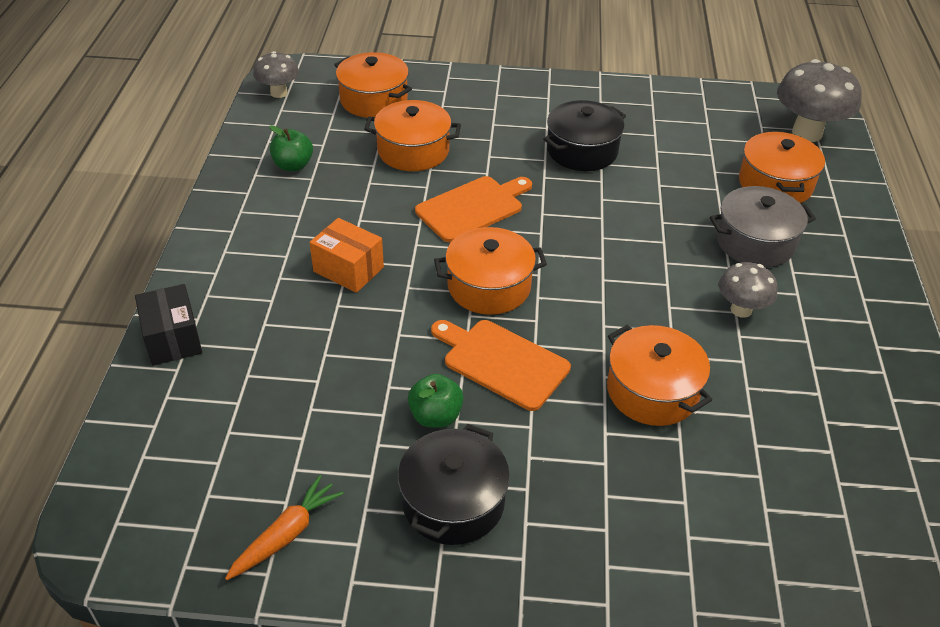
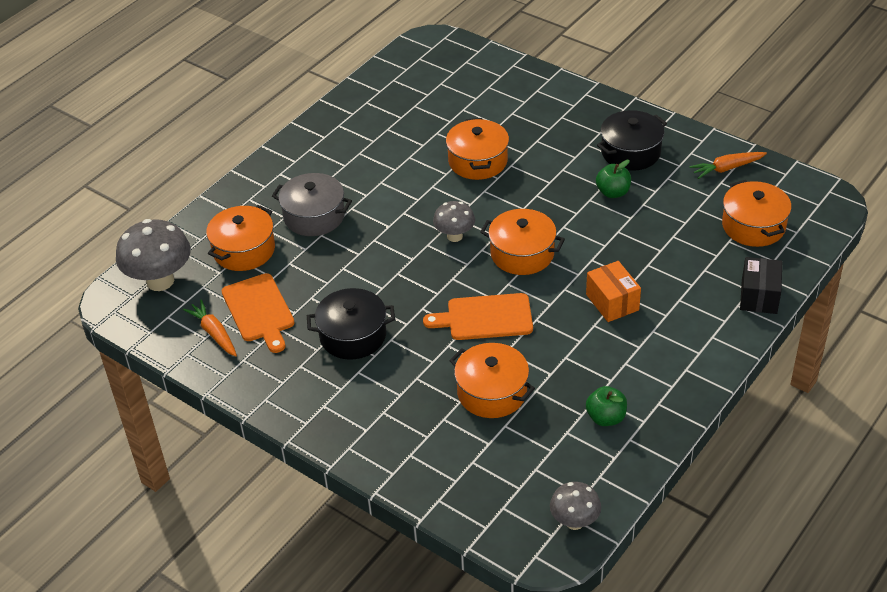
camera: 145 degrees left, 0 degrees up
(373, 100) = (486, 471): orange pot -> orange pot (753, 226)
(501, 362) = (552, 206): orange cutting board -> orange cutting board (259, 311)
(702, 113) = (214, 333): none -> orange carrot
(741, 309) = (376, 181): grey mushroom -> grey mushroom (454, 236)

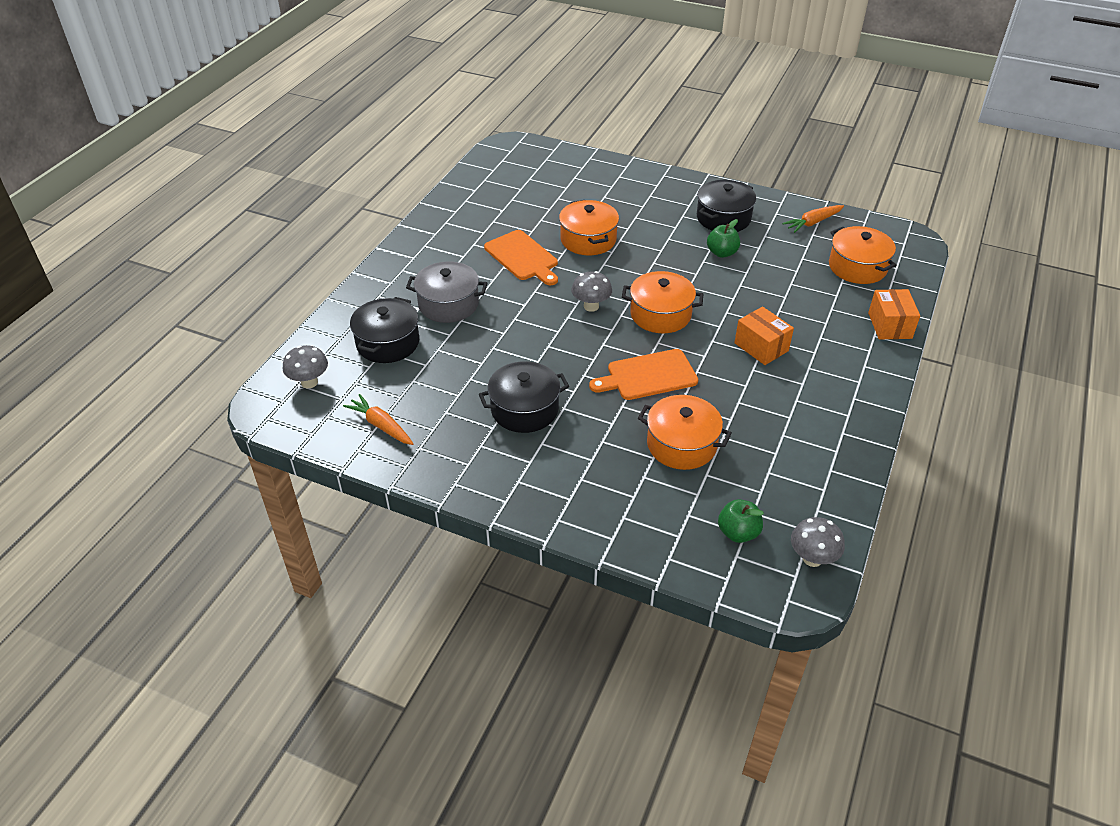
camera: 15 degrees left, 0 degrees up
(160, 281) = (309, 382): grey mushroom -> grey mushroom, size x0.58
(244, 250) = (388, 343): orange pot -> black pot
(259, 311) = (421, 398): orange cutting board -> orange cutting board (523, 257)
(606, 418) = (800, 453): green apple -> green apple (738, 533)
(759, 296) = (890, 325): black box -> orange box

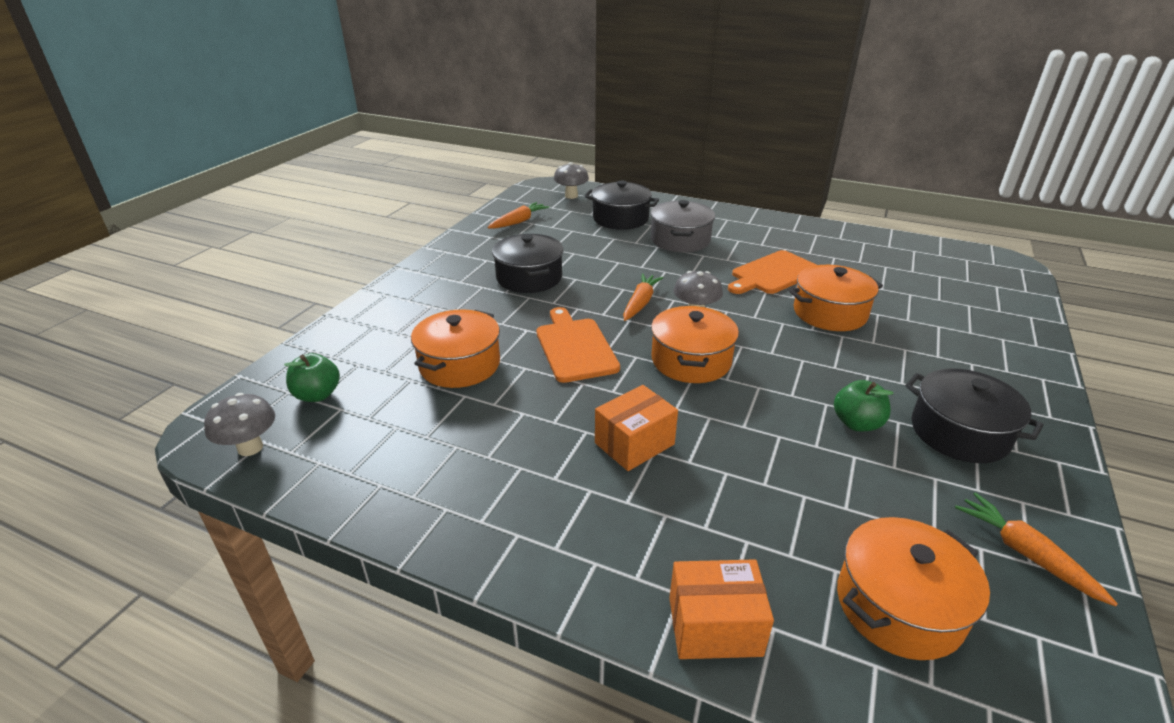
camera: 90 degrees right, 10 degrees down
(574, 336) = (640, 303): none -> orange carrot

